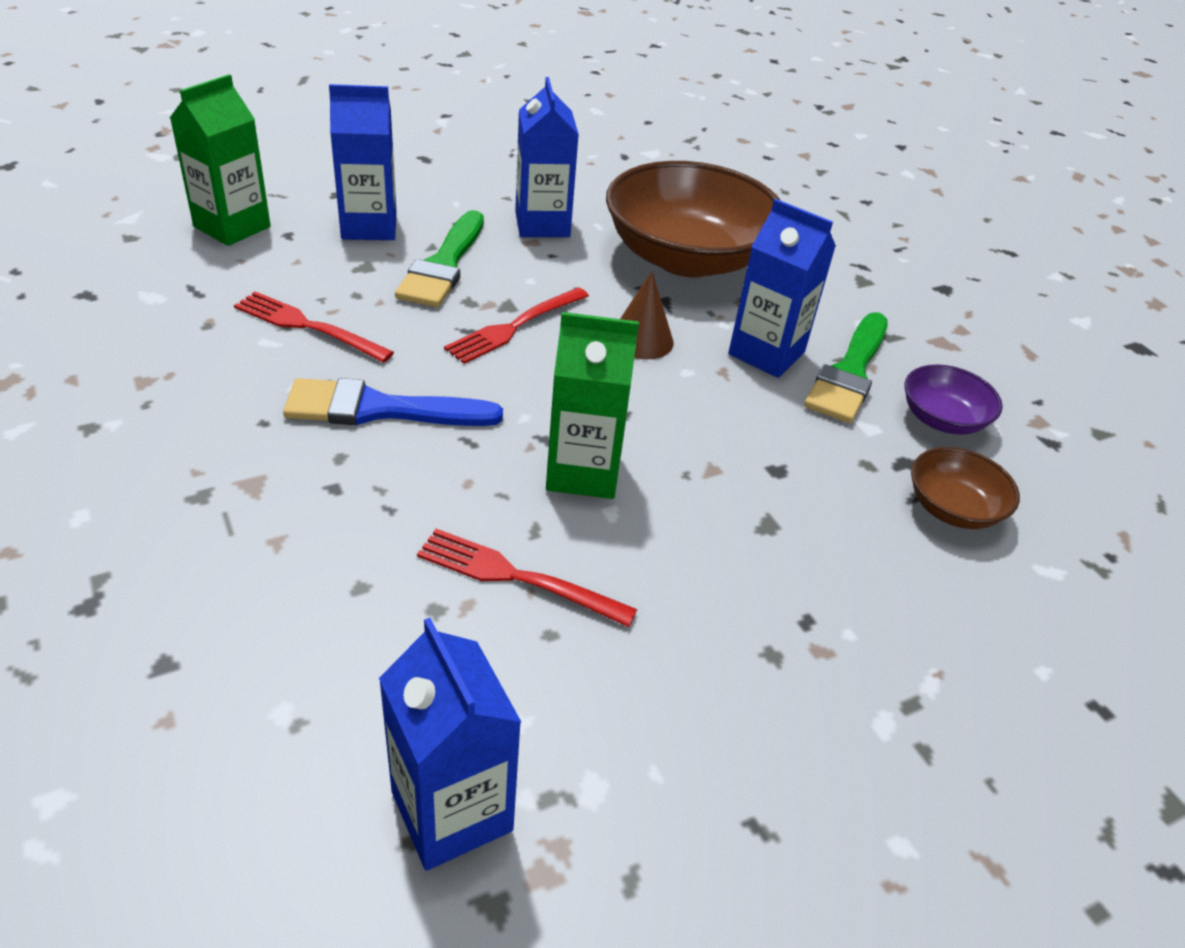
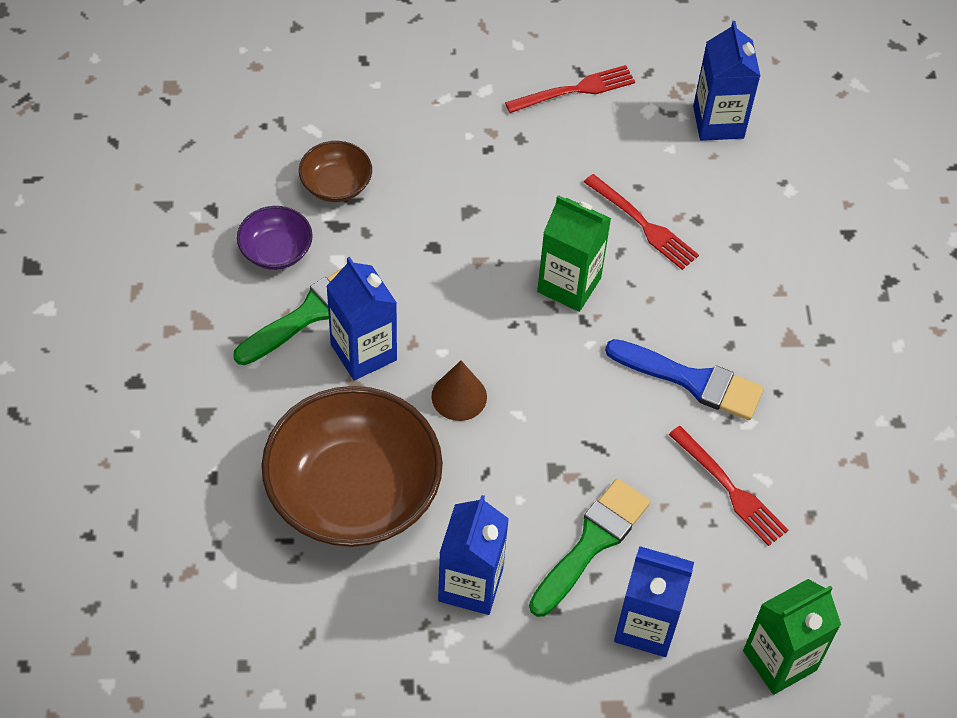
camera: 155 degrees left, 15 degrees up
(514, 327) = (559, 441): red fork -> red fork (575, 90)

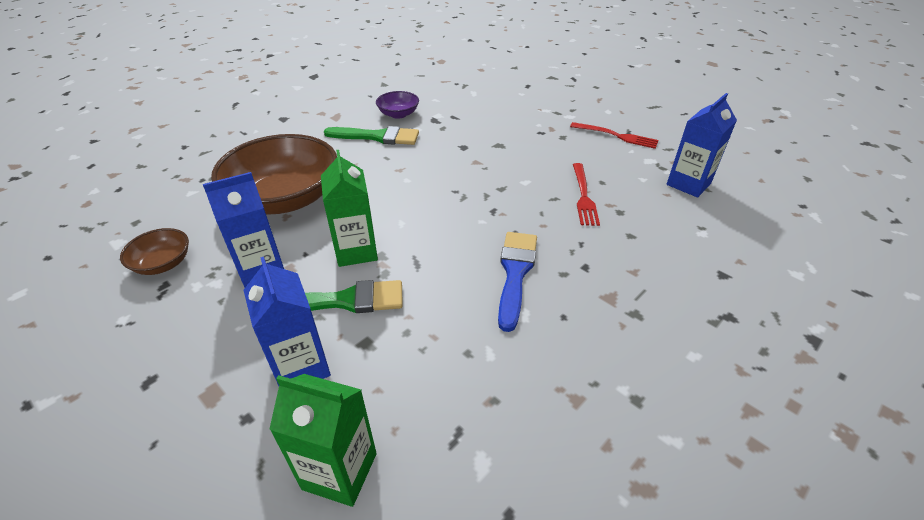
camera: 50 degrees right, 15 degrees down
(336, 184) = (455, 110): brown bowl -> brown bowl (163, 263)
(363, 352) = (375, 160): blue carton -> none
(459, 396) = (386, 198): brown cone -> none
(569, 285) = (506, 194): green carton -> green carton (356, 251)
(692, 381) = (515, 273): blue brush -> blue brush turned 150 degrees counterclockwise
(730, 489) = (460, 341): red fork -> none

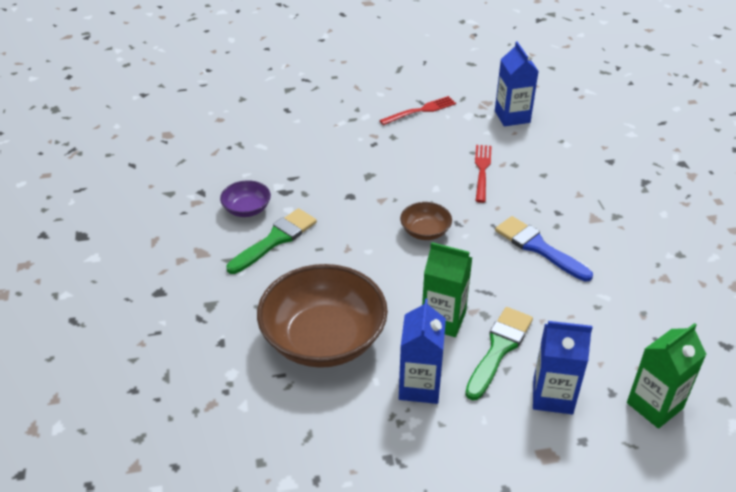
camera: 55 degrees left, 0 degrees up
(163, 263) = (354, 453): brown bowl -> brown bowl (425, 231)
(584, 196) = (482, 170): red fork -> red fork turned 120 degrees counterclockwise

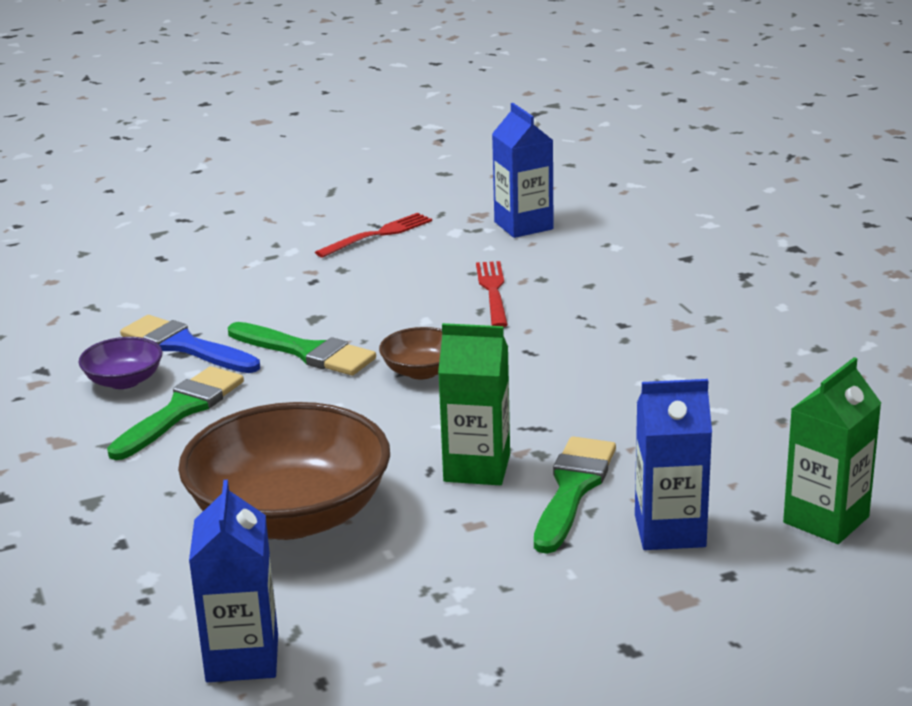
camera: 10 degrees left, 15 degrees down
(358, 203) = (306, 352): none -> green brush
(419, 386) = (459, 549): blue carton -> blue carton (242, 658)
(538, 247) = (603, 367): blue brush -> blue brush (185, 346)

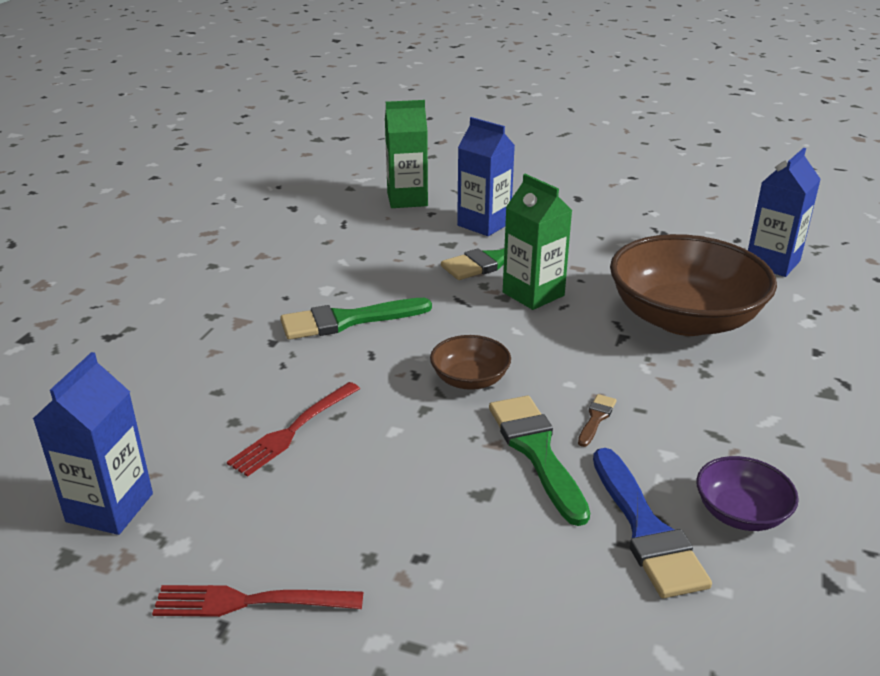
camera: 140 degrees left, 5 degrees up
(181, 411) = (704, 444): green brush -> green brush (347, 320)
(285, 390) = (596, 418): none -> brown brush

